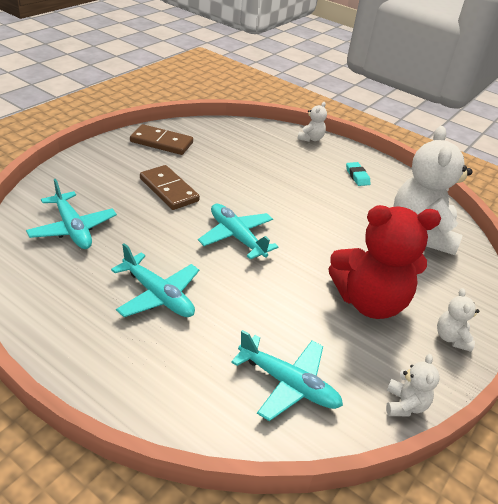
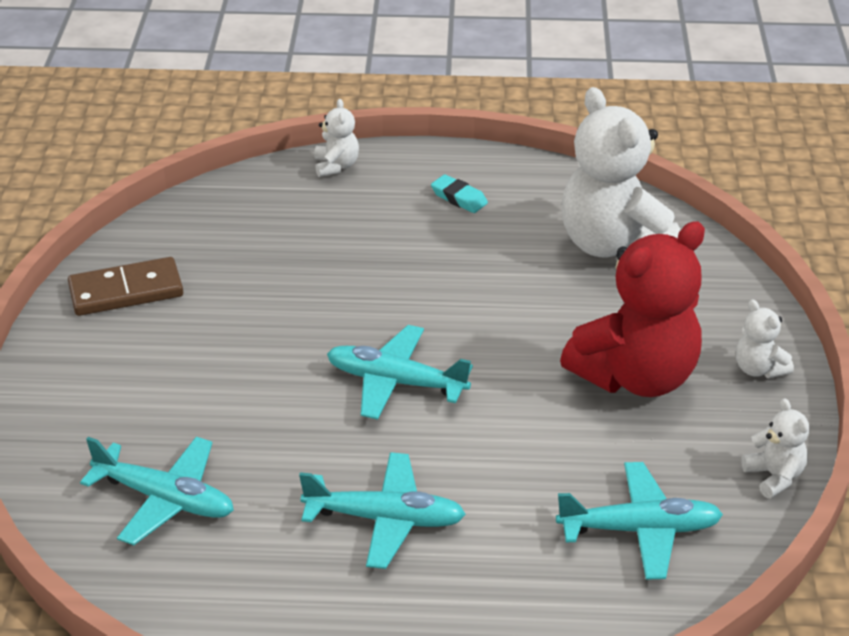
camera: 30 degrees left, 0 degrees up
(169, 190) = (228, 364): brown domino -> none

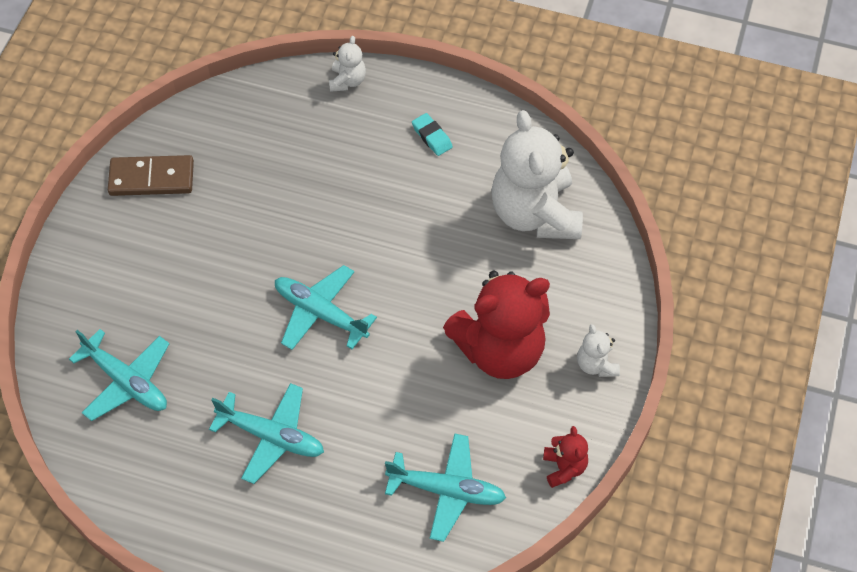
camera: 15 degrees right, 20 degrees up
(774, 476) = (564, 467): white teddy bear -> red teddy bear

